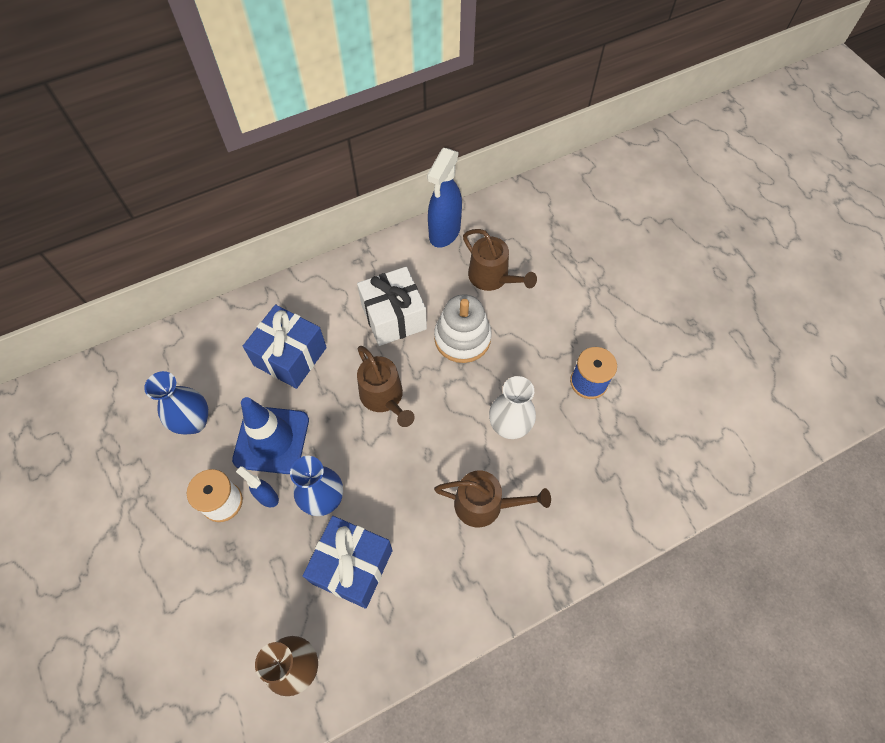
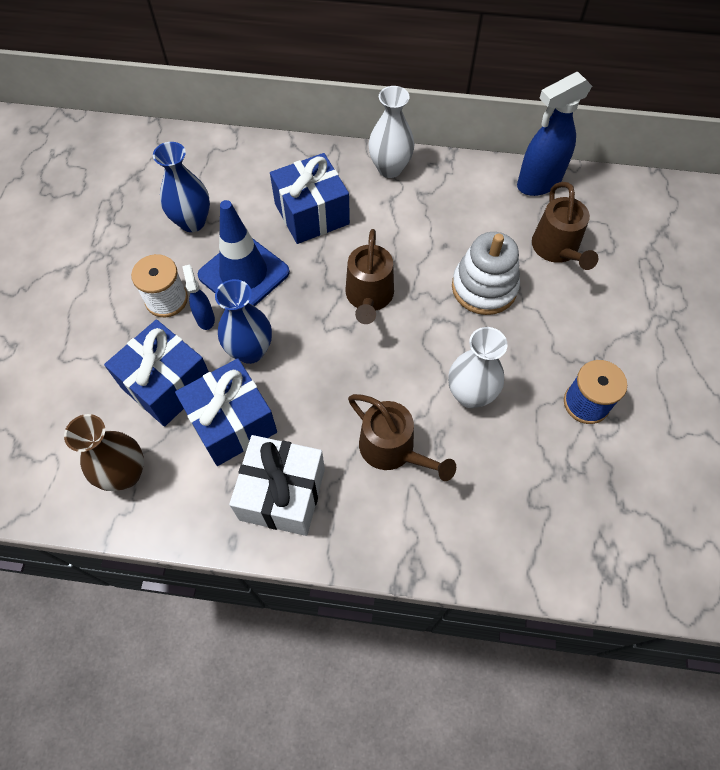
camera: 35 degrees right, 0 degrees up
(276, 571) = (167, 384): none -> blue gift
(325, 283) = (390, 168): none -> white vase
(393, 317) = (431, 232): white gift -> white gift (282, 494)

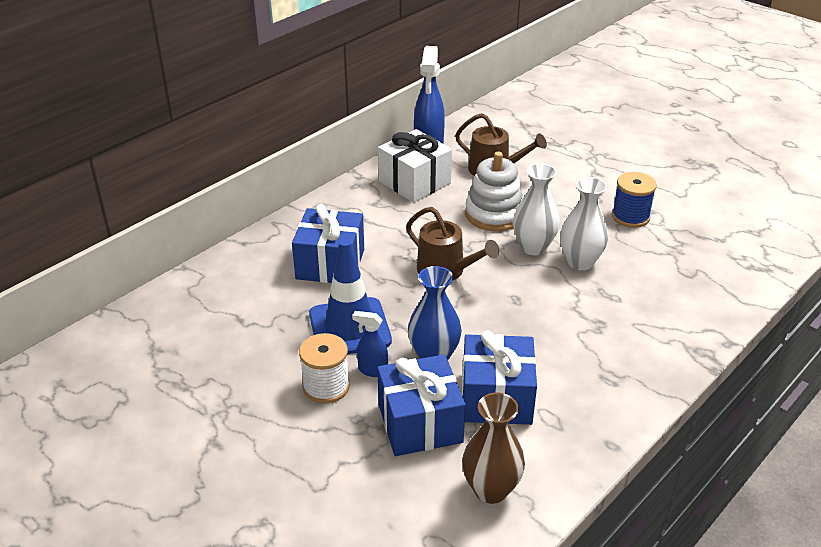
camera: 55 degrees left, 25 degrees down
(192, 222) = (256, 335): blue vase -> none
(282, 494) = (589, 396): white gift -> white gift (414, 182)
(390, 168) = (333, 206): white vase -> white vase (533, 247)
(392, 449) = (595, 320): brown watering can -> none

